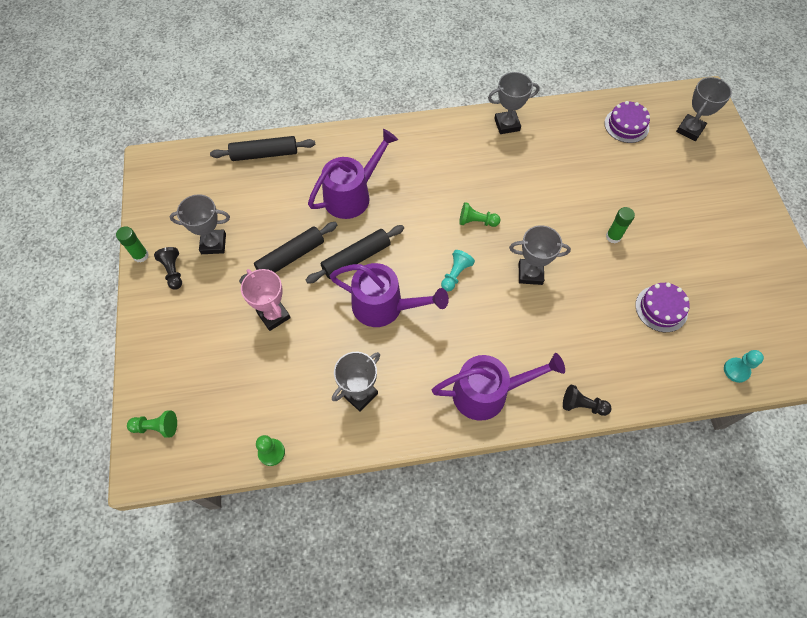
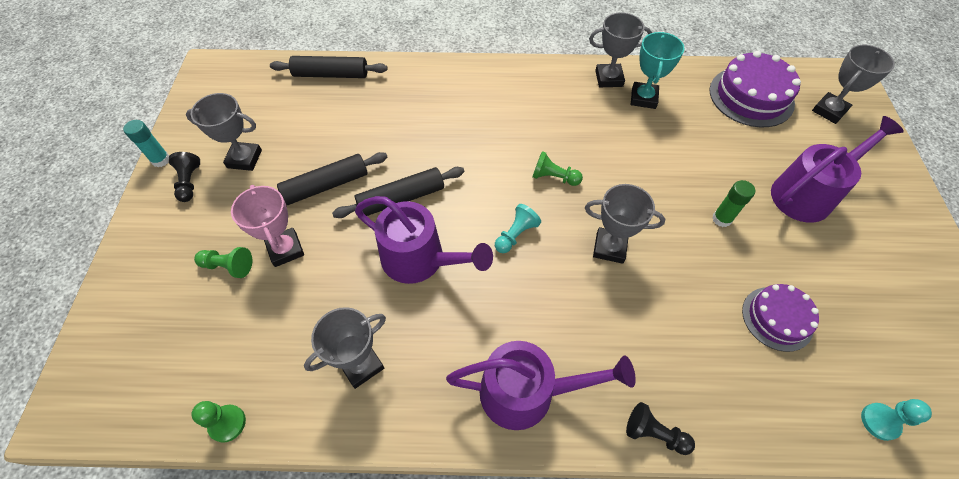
camera: 10 degrees right, 5 degrees down
(141, 255) = (161, 160): green glue stick -> turquoise glue stick
(156, 427) = (100, 363): green pawn -> green pawn (228, 266)
(352, 195) = (416, 128): purple watering can -> purple watering can (808, 193)
(538, 139) = (643, 98): none -> turquoise trophy
(626, 125) = (751, 96): purple cake -> purple cake, size x1.56

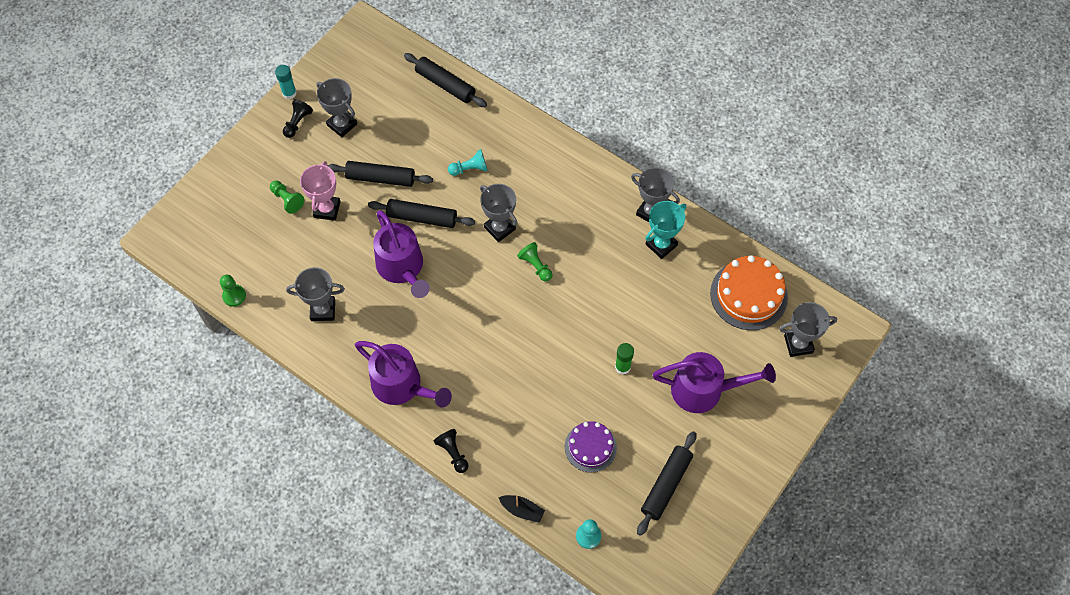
camera: 35 degrees right, 5 degrees up
(516, 235) = (475, 290): turquoise pawn -> turquoise pawn (469, 169)
(609, 247) = (527, 337): grey trophy -> grey trophy (499, 228)
(751, 96) = (748, 295): purple cake -> orange cake
(789, 446) = (522, 510): none -> black boat
(880, 306) = (666, 485): none -> black rolling pin

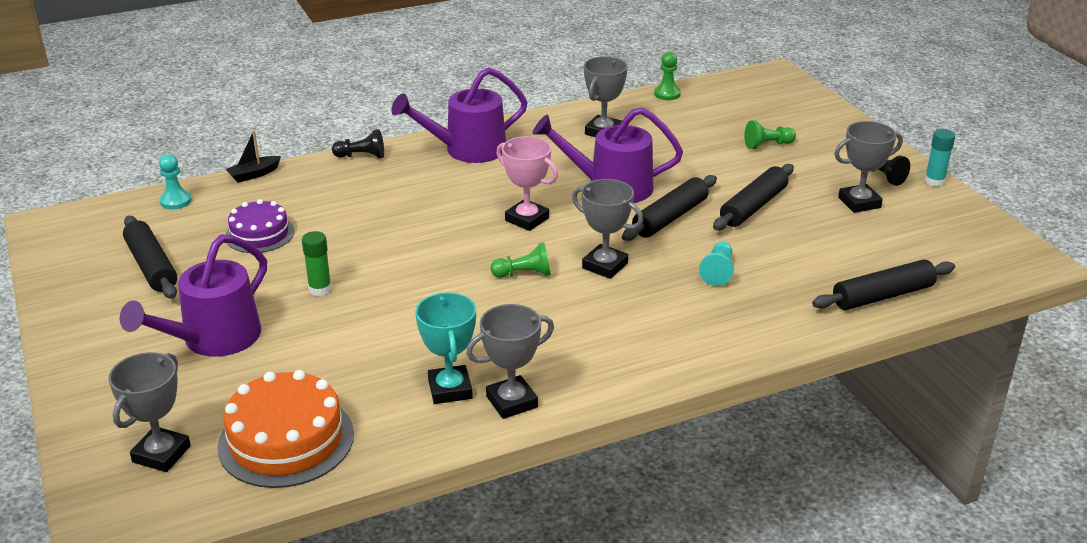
camera: 120 degrees right, 30 degrees down
(327, 209) = (734, 163): pink trophy -> pink trophy (527, 219)
(499, 228) = (605, 266): grey trophy -> grey trophy turned 45 degrees clockwise

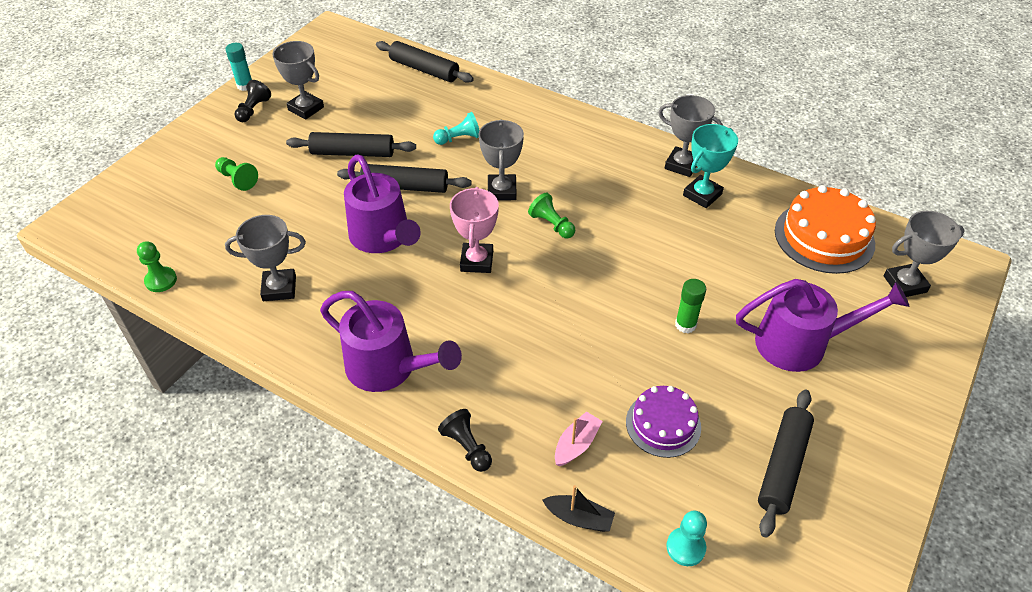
camera: 125 degrees left, 15 degrees up
(301, 194) = (576, 444): none -> pink boat

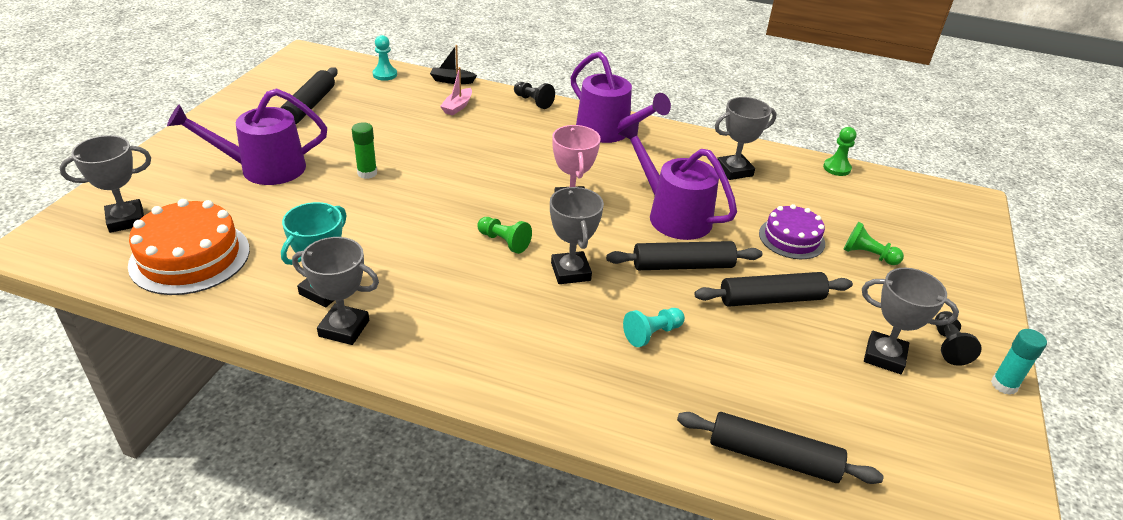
camera: 165 degrees right, 10 degrees down
(389, 368) = (609, 132): purple watering can -> purple watering can turned 150 degrees counterclockwise
(663, 424) = (394, 119): purple cake -> purple cake (791, 238)

